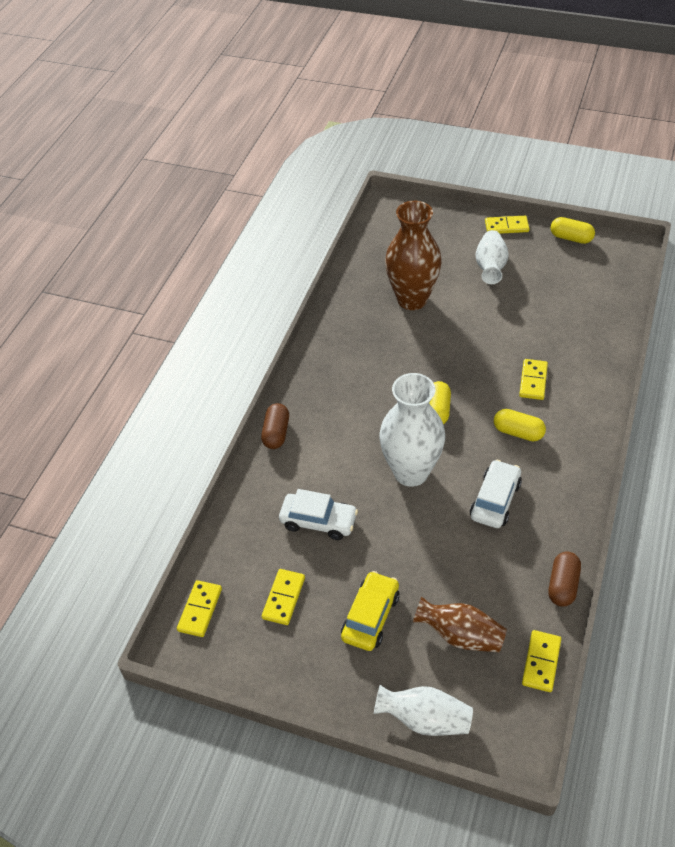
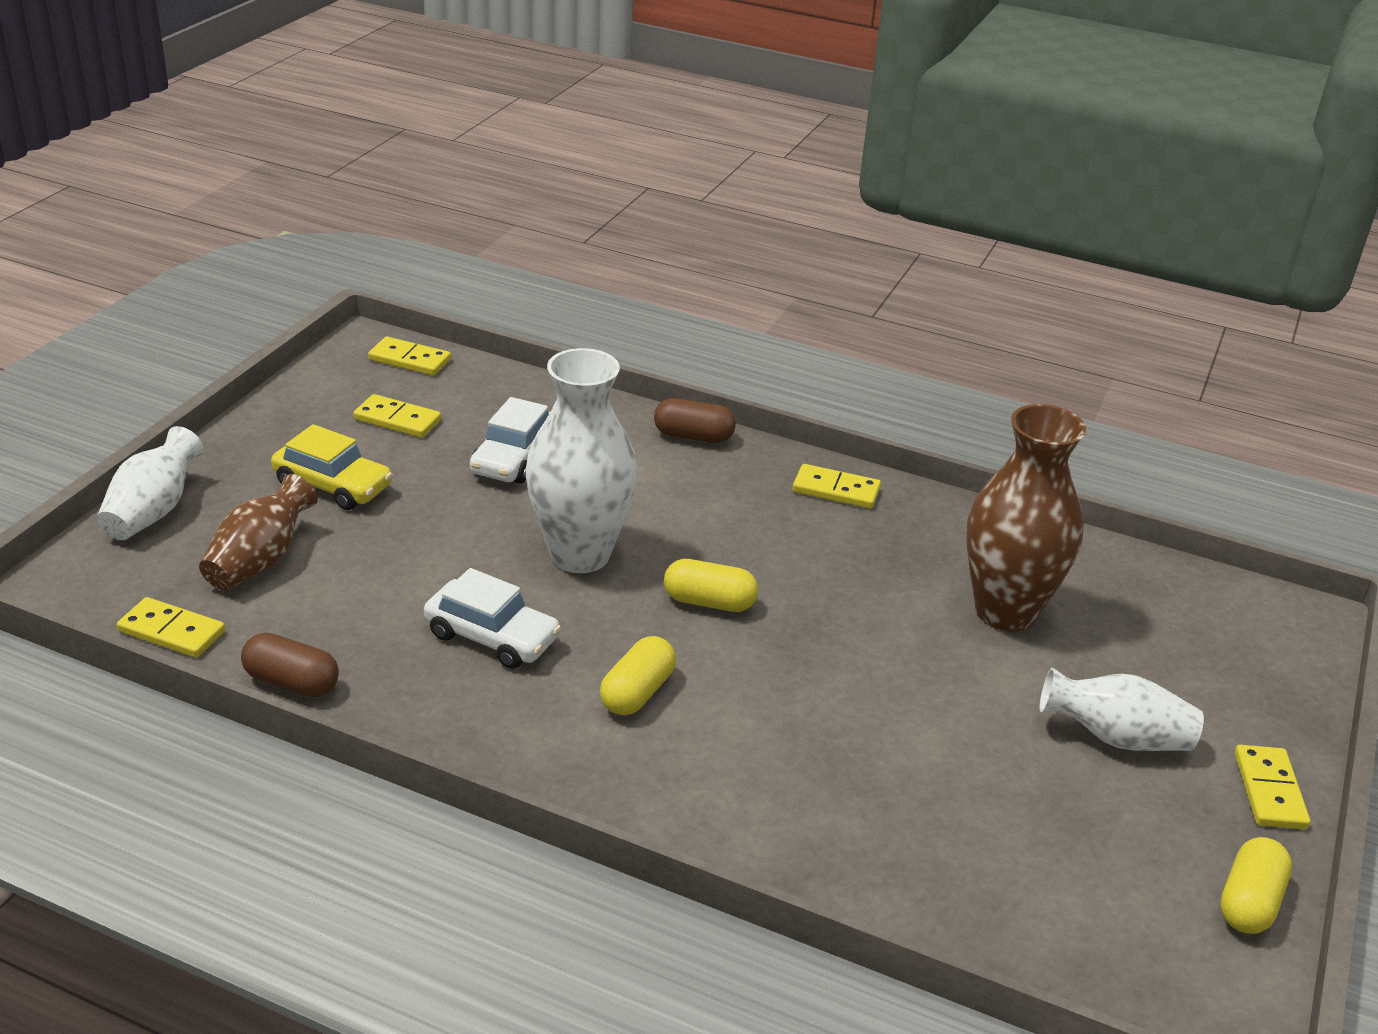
camera: 90 degrees right, 15 degrees down
(533, 381) = (766, 738): yellow domino -> yellow domino (836, 490)

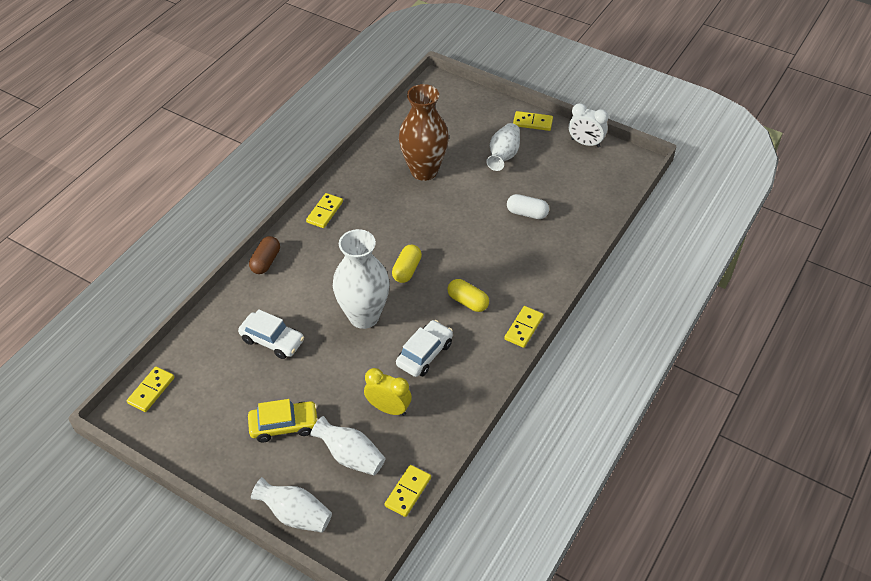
camera: 80 degrees left, 15 degrees up
(260, 560) = (351, 456): brown vase -> white vase
(292, 682) = (452, 435): brown capsule -> none
(333, 485) = (284, 425): yellow car -> yellow car turned 45 degrees clockwise
(361, 598) = (388, 408): none -> yellow clock
(397, 420) = (220, 395): yellow domino -> yellow domino (523, 328)
(935, 784) = (527, 213): none -> white capsule
(1249, 902) = (585, 143): yellow capsule -> white clock

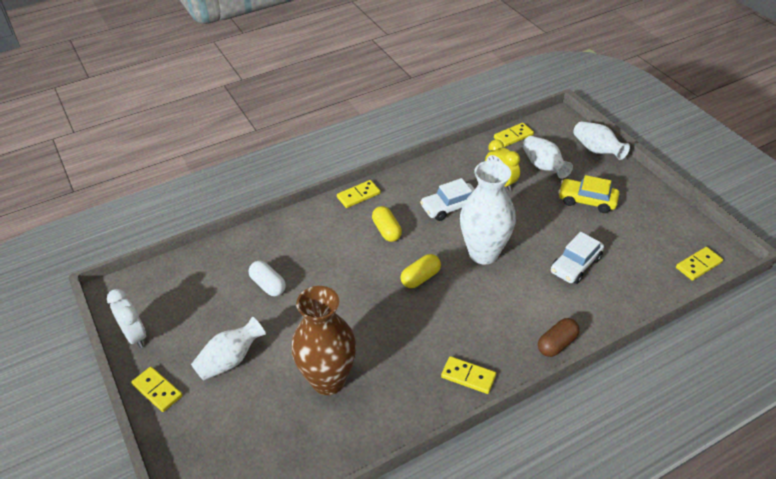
camera: 150 degrees left, 5 degrees down
(272, 340) = (575, 265): white car -> white car turned 105 degrees counterclockwise
(325, 212) = (468, 376): yellow domino -> yellow domino turned 60 degrees clockwise

